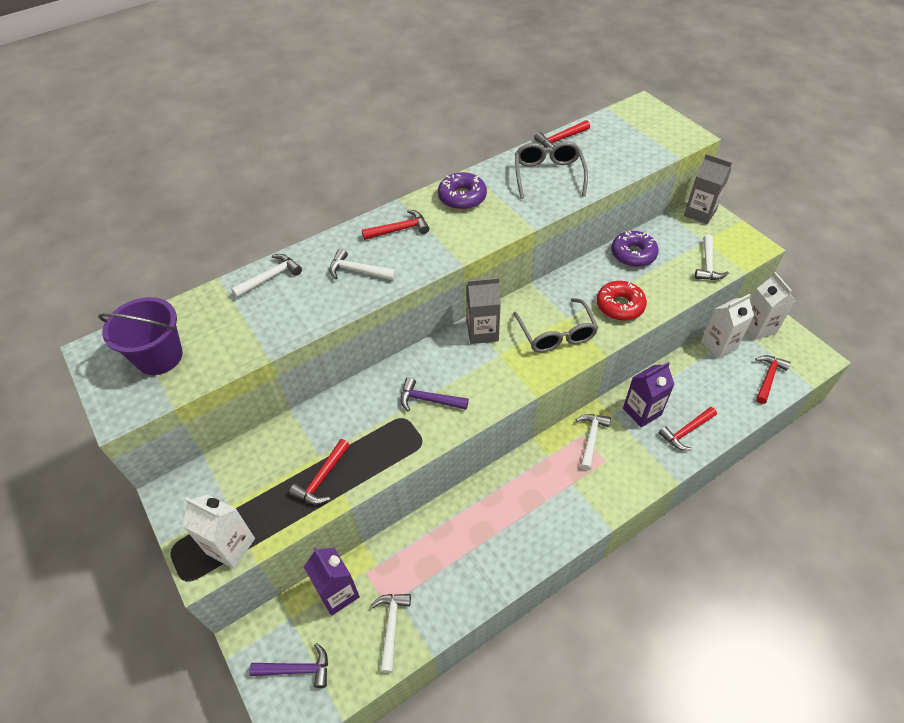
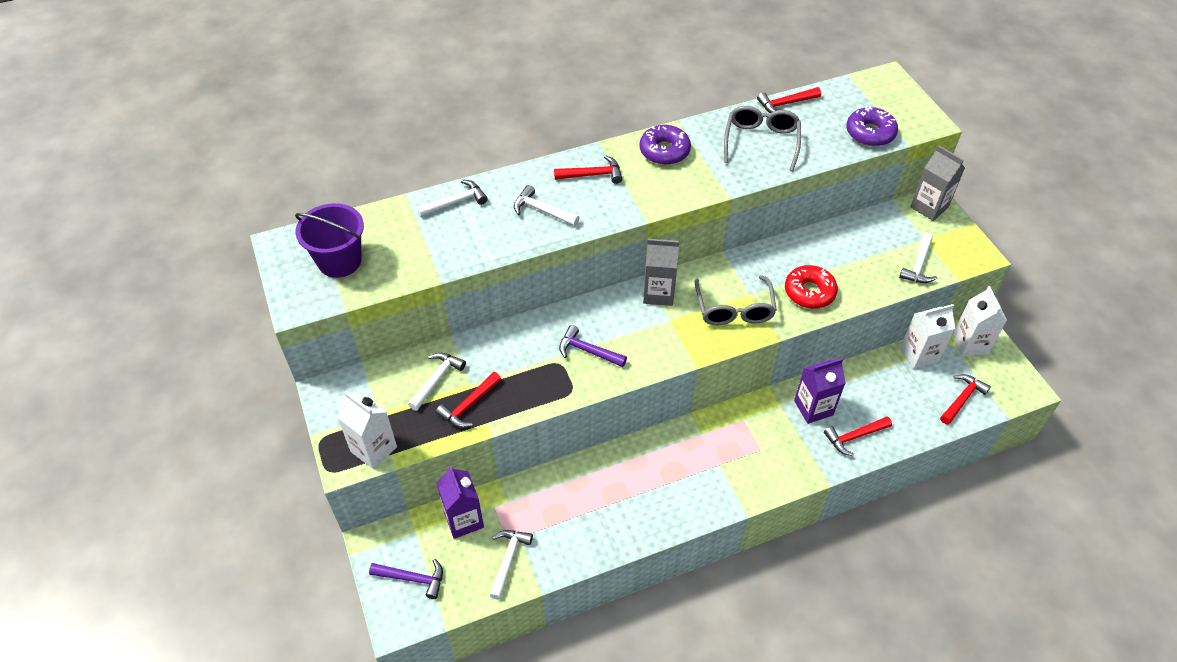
camera: 10 degrees right, 0 degrees up
(591, 439) = (751, 425): white hammer -> white hammer (437, 380)
(633, 254) = (840, 240): purple donut -> purple donut (870, 133)

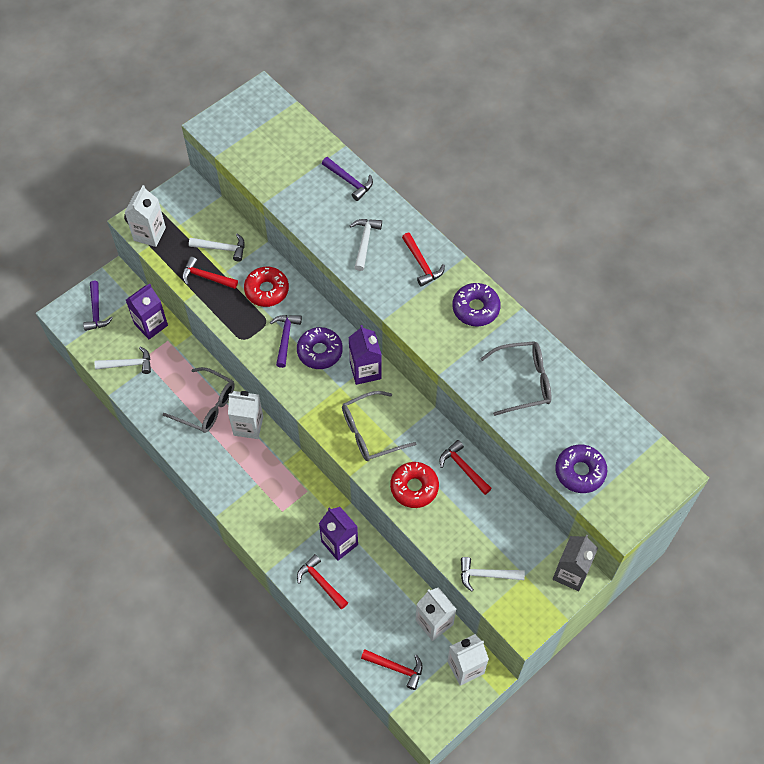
camera: 70 degrees right, 10 degrees up
(339, 261) = (259, 133): purple bucket -> none
(455, 202) = (349, 181): white hammer -> purple hammer
(517, 351) = (266, 290): none -> red donut
(602, 488) = (207, 406): none -> grey glasses
(619, 325) = (319, 351): none -> purple donut
(644, 453) = (248, 426): none -> white carton
(658, 293) = (365, 370): grey carton -> purple carton
(786, 104) = (588, 390): red hammer -> red hammer (463, 468)

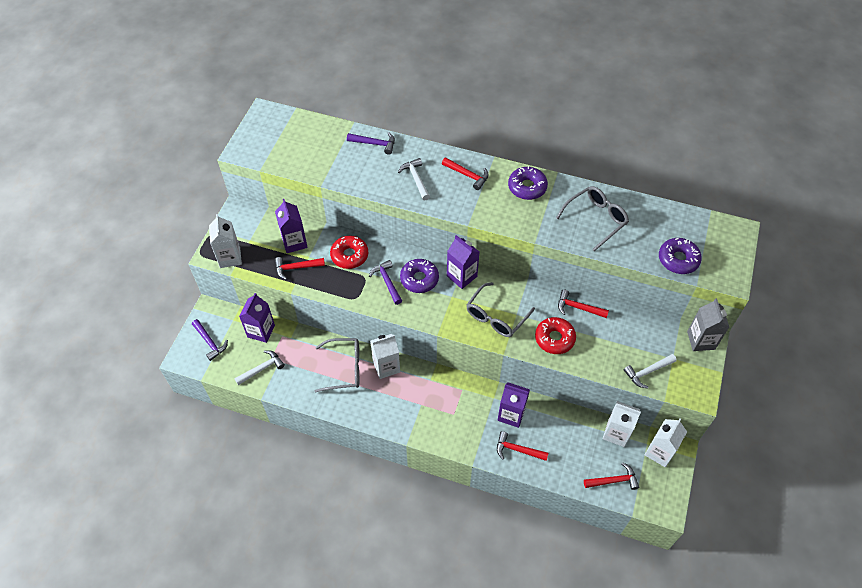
camera: 30 degrees left, 5 degrees down
(221, 248) = (294, 242): white hammer -> purple carton

